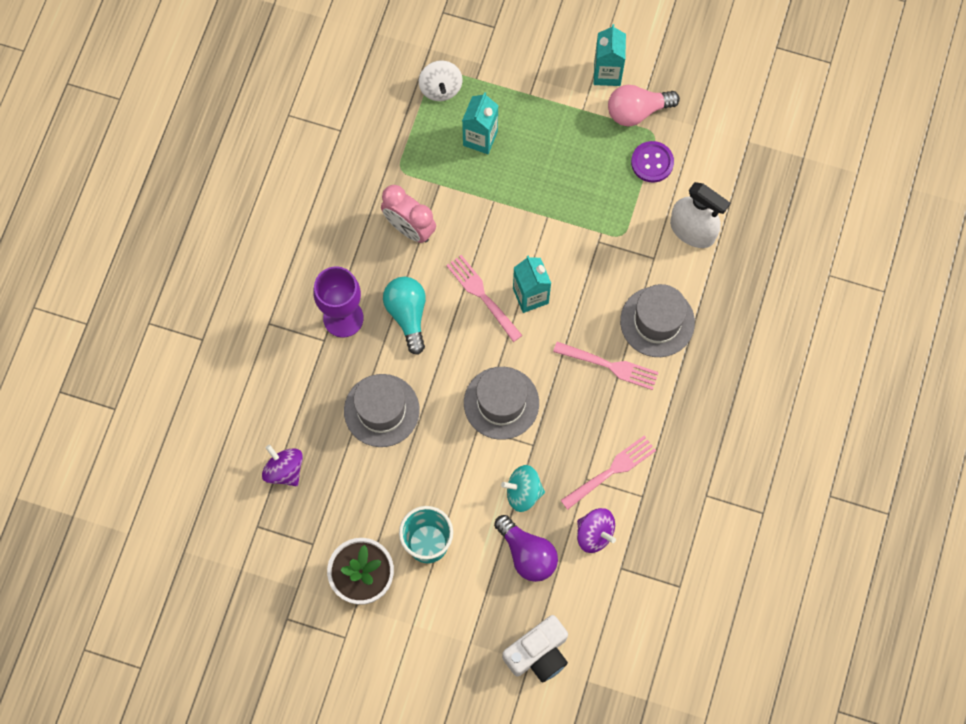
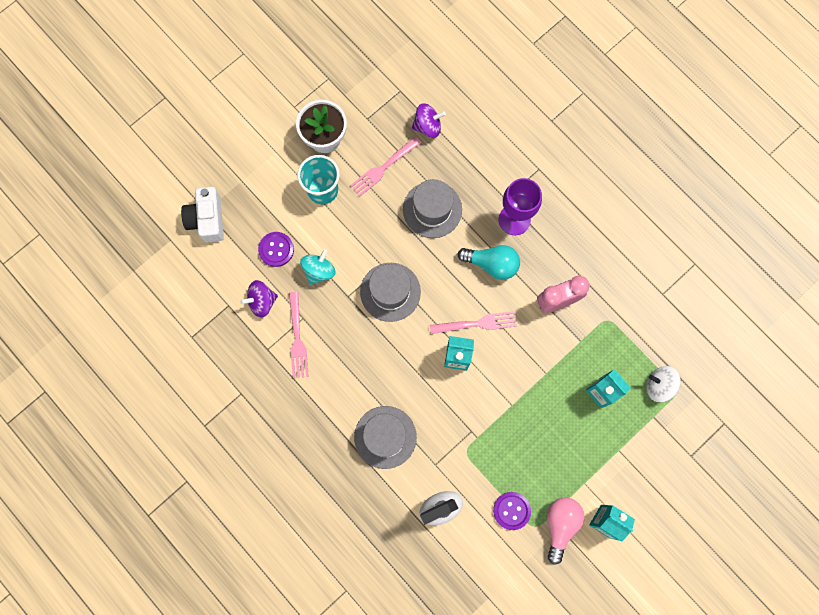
camera: 120 degrees right, 5 degrees up
(527, 554) = (276, 249): purple light bulb -> purple button
(609, 365) = (373, 382): pink fork -> pink fork (384, 167)

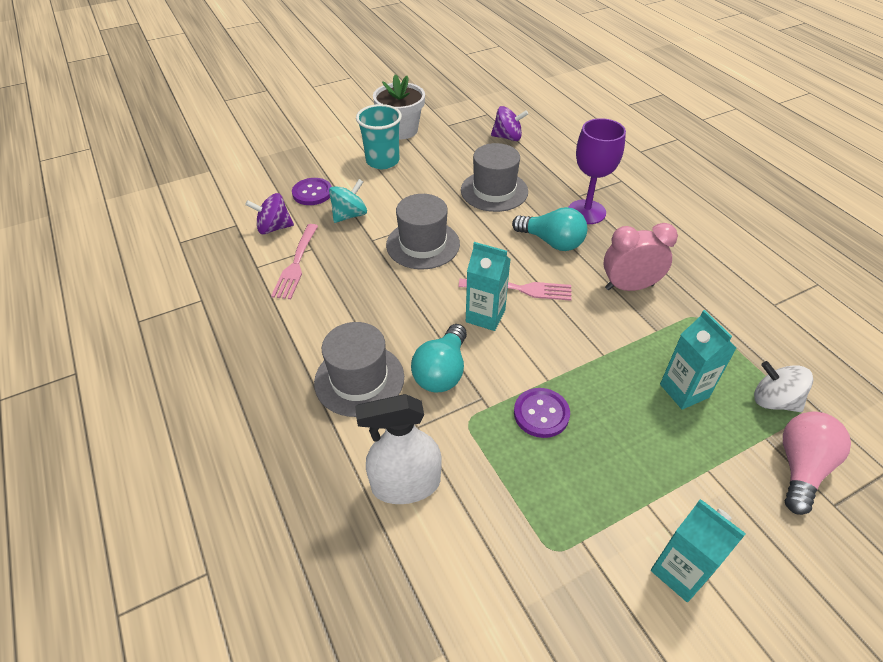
camera: 15 degrees right, 30 degrees down
(207, 219) = (255, 163): white camera -> none
(384, 167) = (452, 156): pink fork -> none
(439, 416) = (442, 371): none -> turquoise light bulb
(511, 510) = (519, 516): purple button -> purple button (541, 414)
(560, 525) = (599, 558): pink light bulb -> pink light bulb (801, 468)

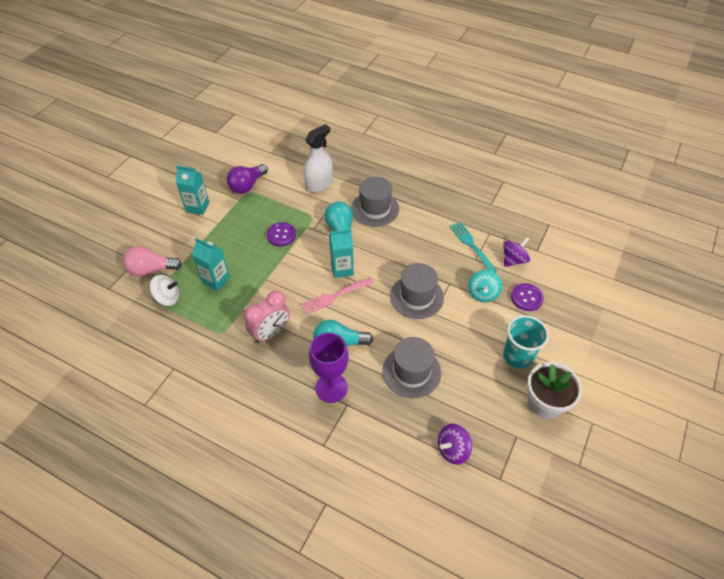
camera: 145 degrees right, 5 degrees up
(296, 263) = (472, 246): pink fork -> turquoise fork
(548, 570) = (247, 185): none -> purple light bulb
(801, 468) = (151, 269): pink light bulb -> pink light bulb turned 90 degrees clockwise

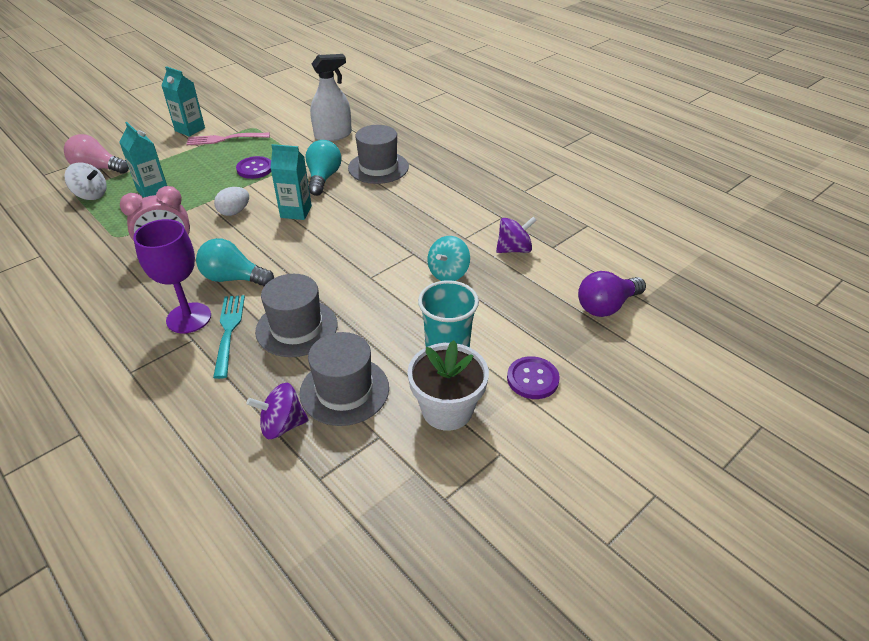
camera: 20 degrees right, 10 degrees down
(247, 185) = (256, 122): purple light bulb -> purple light bulb (606, 306)
(295, 282) = (234, 212): none -> white egg
(335, 296) = (268, 234): pink fork -> pink fork (225, 139)
(416, 296) = (362, 256): grey hat -> grey hat (344, 390)
(472, 246) = (470, 224): turquoise fork -> turquoise fork (229, 332)
(526, 298) = (504, 291): purple button -> purple button (532, 379)

